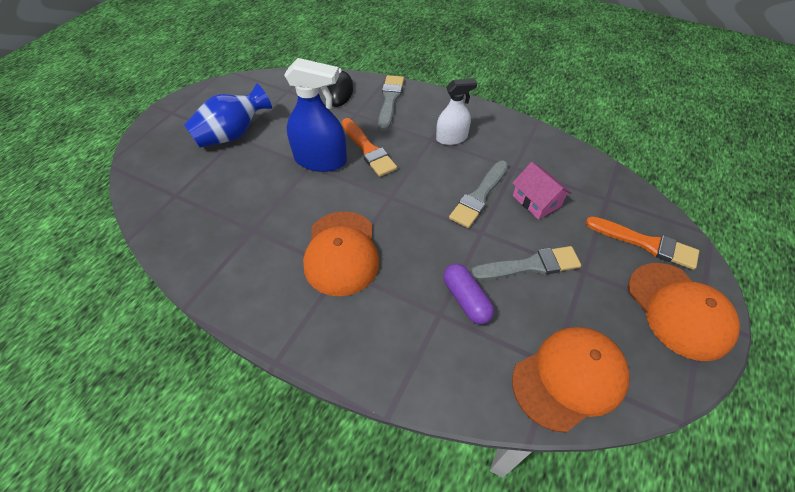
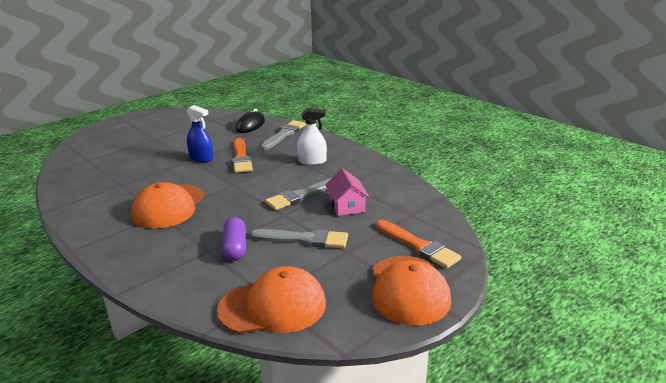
camera: 20 degrees right, 25 degrees down
(233, 134) = (154, 136): blue vase -> none
(320, 160) = (201, 158): blue spray bottle -> blue spray bottle, size x0.63

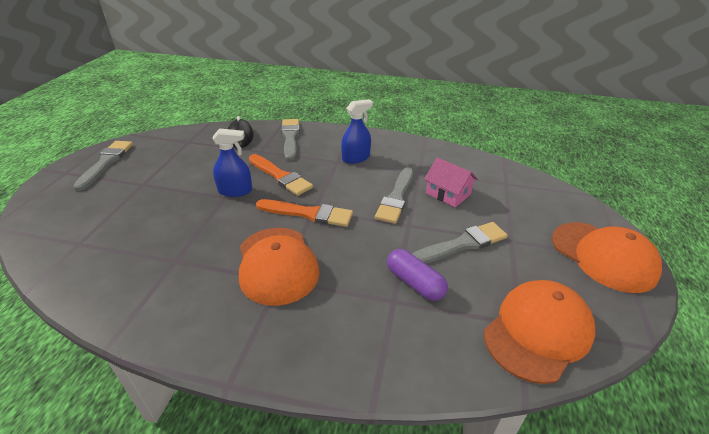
camera: 35 degrees left, 10 degrees up
(151, 121) = (106, 163): none -> grey brush
(312, 161) = (356, 158): white spray bottle -> blue spray bottle
(418, 246) = (552, 211): orange brush -> orange brush (308, 214)

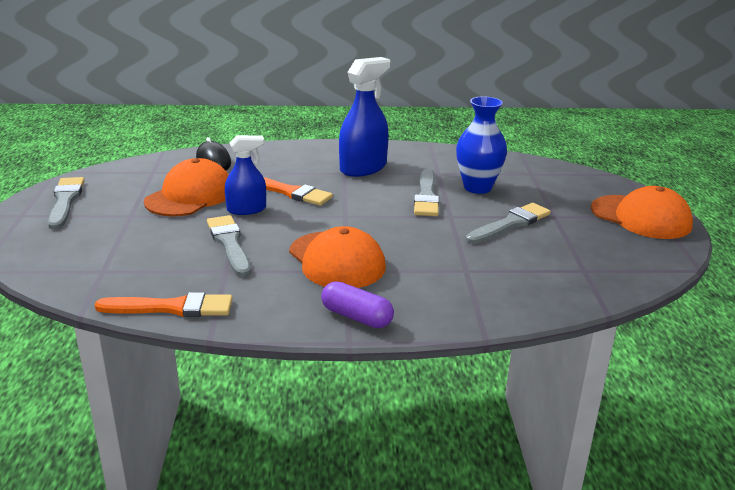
camera: 15 degrees left, 10 degrees down
(290, 137) = (275, 157): grey brush -> grey brush (229, 244)
(308, 214) = (342, 219): orange brush -> orange brush (172, 308)
(356, 158) = (363, 168): blue spray bottle -> blue spray bottle, size x1.59
(414, 283) = (479, 256): purple capsule -> purple capsule (356, 317)
(448, 194) = (477, 187): pink house -> blue vase
(537, 332) = (602, 273): orange cap -> orange cap (190, 196)

